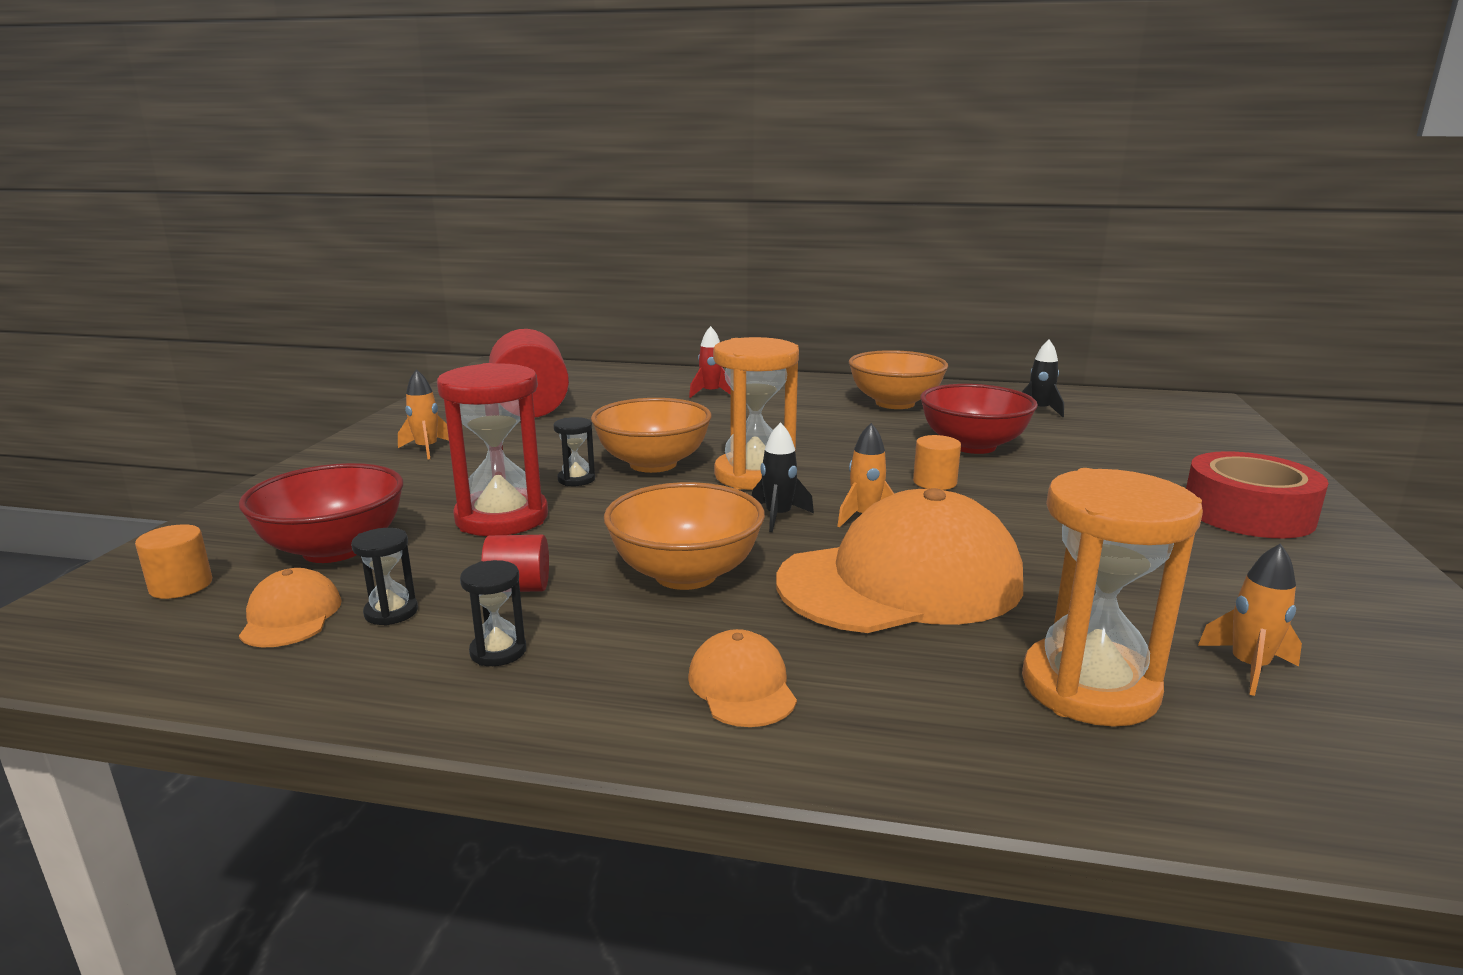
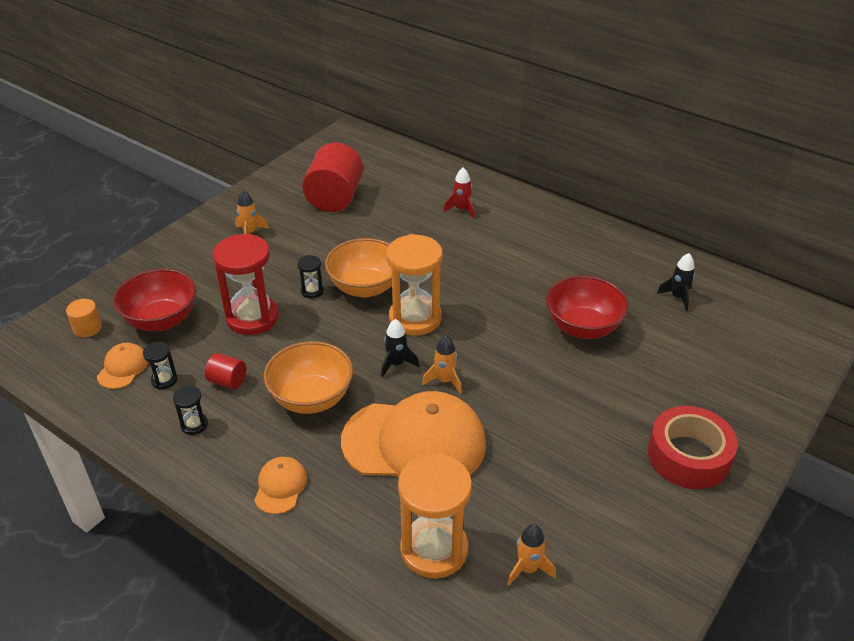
camera: 25 degrees right, 20 degrees up
(895, 403) = (579, 258): orange bowl -> none
(934, 482) = (518, 359): orange cylinder -> none

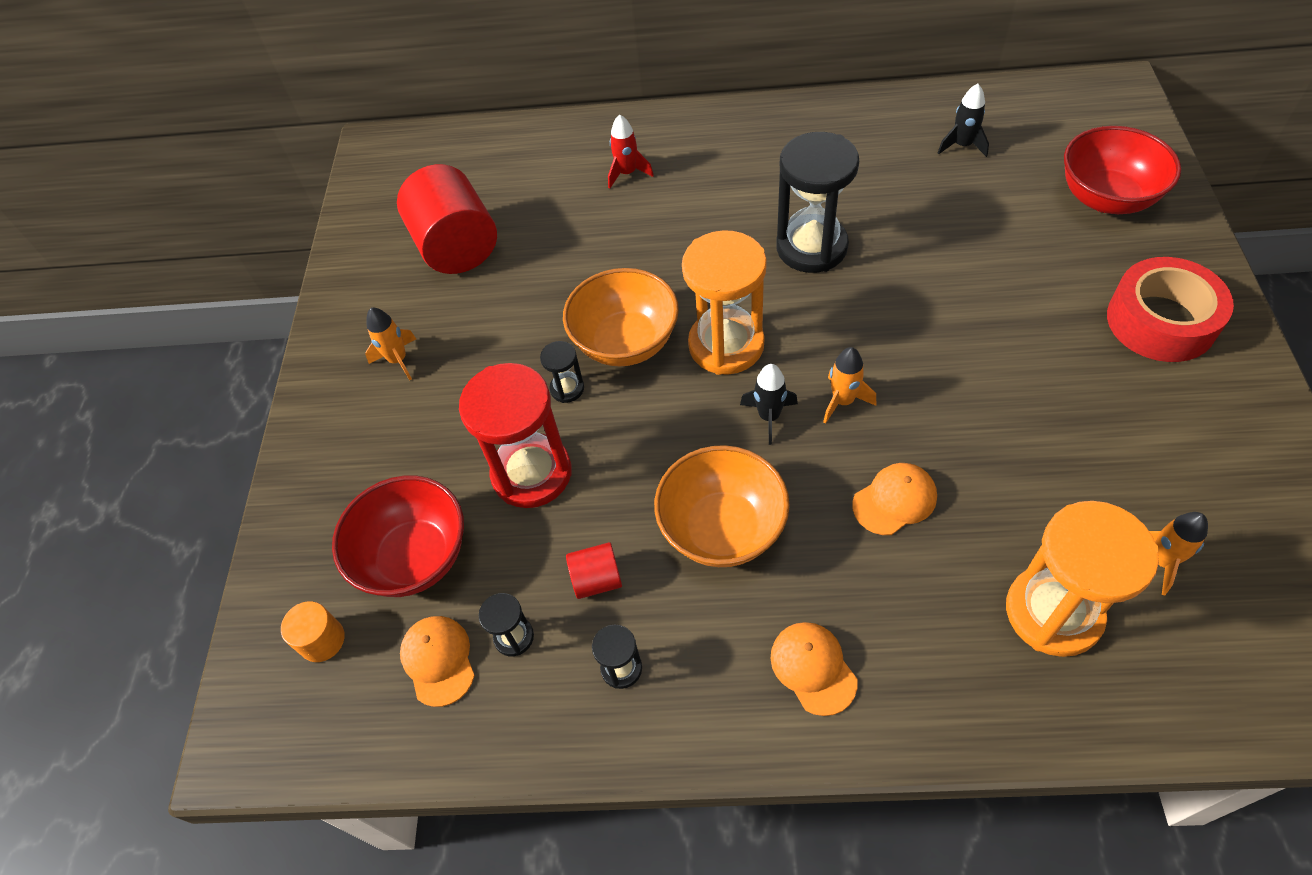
camera: 30 degrees left, 15 degrees up
(414, 442) = (894, 500): orange cap -> orange cap, size x0.44
(519, 299) = (811, 247): none -> black hourglass
(583, 327) = (911, 240): red bowl -> red bowl (1106, 198)

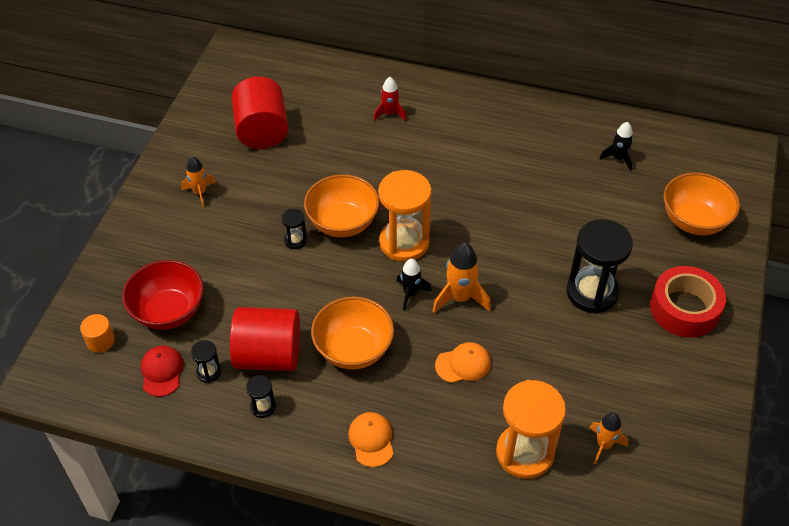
camera: 10 degrees right, 5 degrees down
(438, 660) = (162, 372): orange cap -> red cap
(532, 473) = (254, 284): red hourglass -> none
(597, 580) = (268, 355): red cylinder -> red cylinder, size x2.13
(811, 247) = (486, 197): black hourglass -> black hourglass (592, 292)
(843, 401) = (460, 298): orange rocket -> orange rocket, size x1.54
(1106, 198) = (694, 221): red bowl -> orange bowl

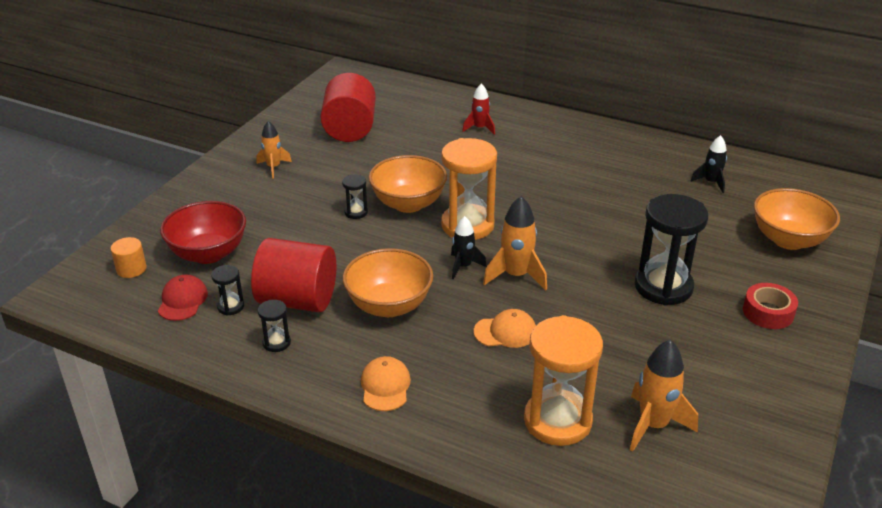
camera: 10 degrees right, 15 degrees down
(604, 445) = (653, 425): orange rocket -> orange rocket, size x1.54
(684, 309) = (768, 312): red tape -> red tape, size x0.63

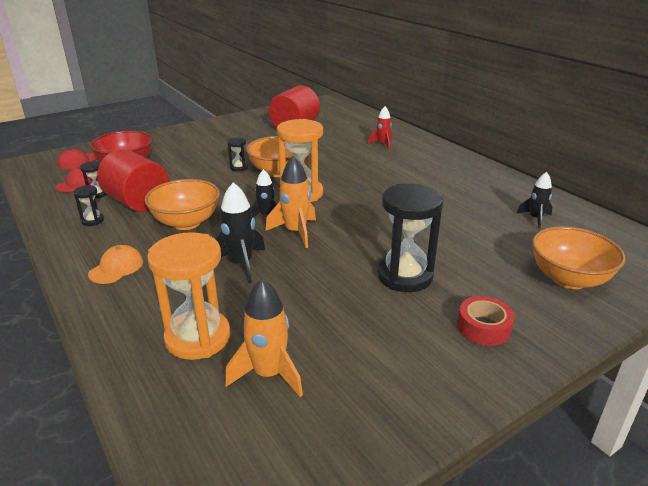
camera: 30 degrees right, 5 degrees down
(131, 269) = (77, 161): orange cylinder -> red cap
(273, 167) = (223, 134): orange rocket -> none
(505, 332) = (241, 264): orange cap -> black rocket

